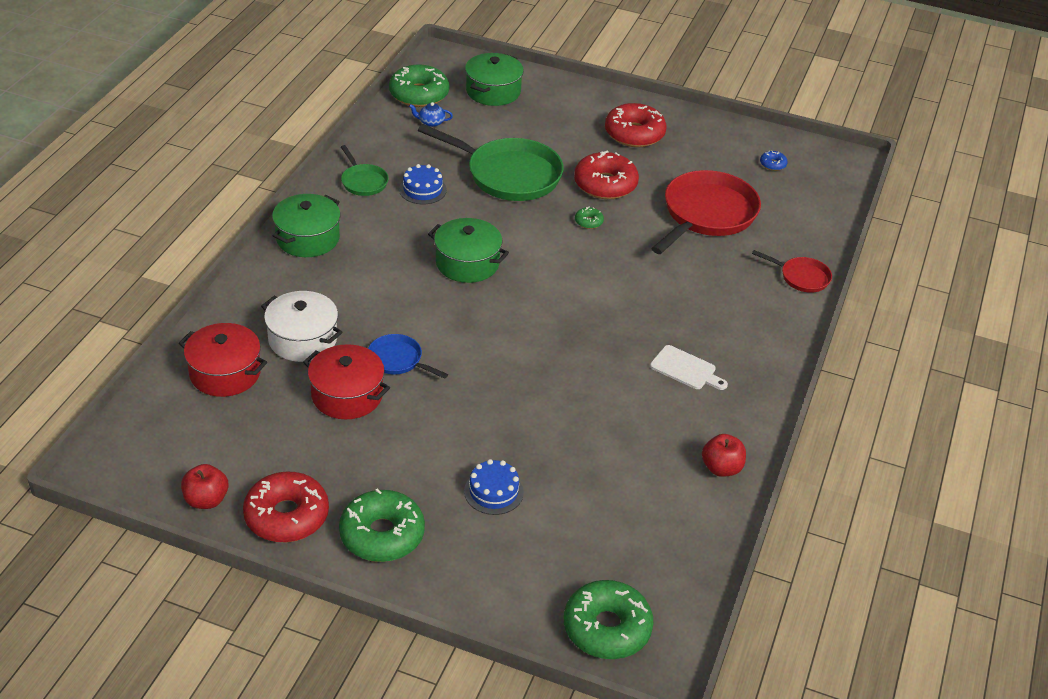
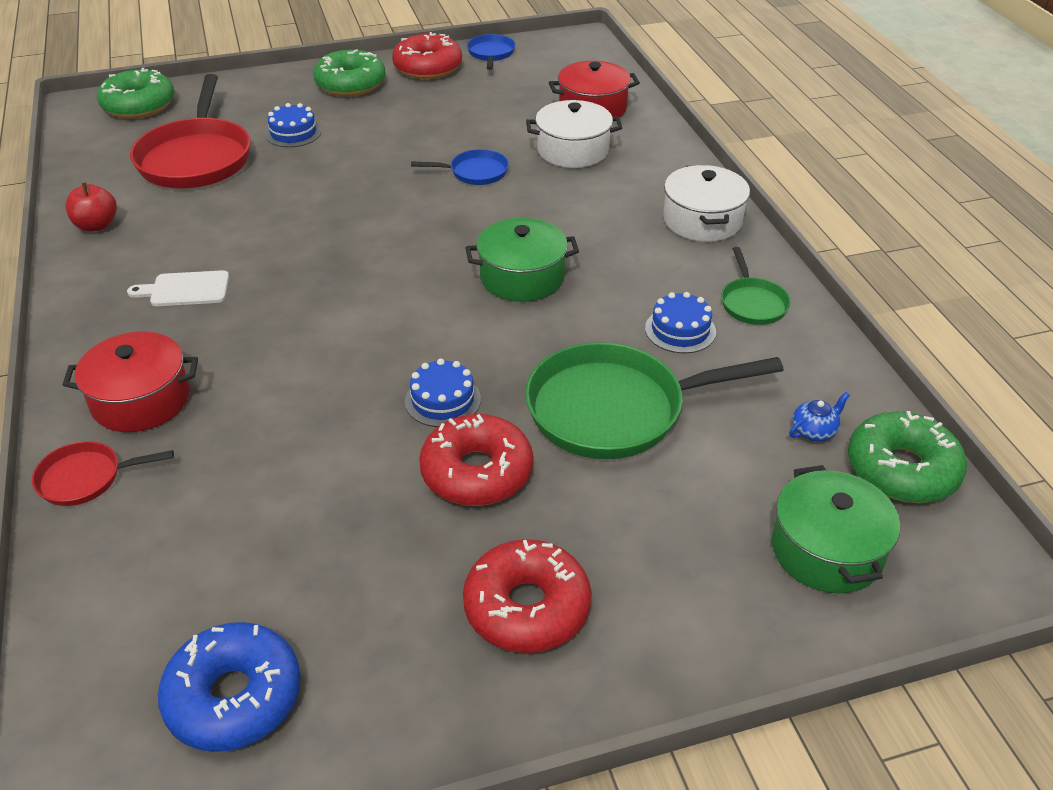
camera: 145 degrees right, 0 degrees up
(206, 500) = (491, 54): red apple -> blue pan
(308, 238) = (702, 220): green pot -> white pot
(347, 395) = (482, 135): red pot -> red pot (141, 400)
(363, 181) = (752, 303): green pan -> green pan turned 120 degrees counterclockwise
(588, 222) = (442, 400): green donut -> blue cake
(706, 215) = (288, 507): red pan -> red pan (196, 158)
(773, 164) = (234, 697): blue donut -> blue donut, size x2.29

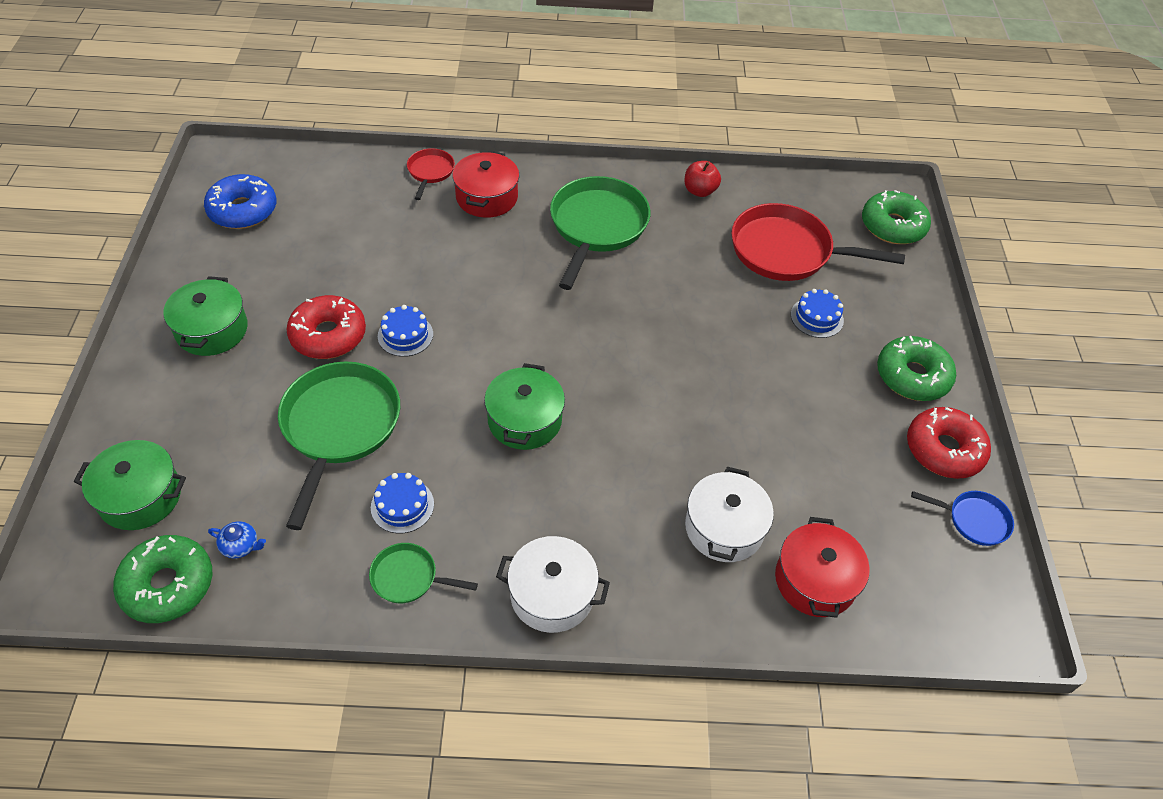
camera: 105 degrees right, 10 degrees up
(185, 289) = (597, 227): white cutting board -> green pan
(474, 172) = (705, 433): blue pan -> none
(527, 607) = (212, 330): red donut -> green pot
(814, 431) = (241, 546): blue teapot -> blue teapot turned 60 degrees counterclockwise

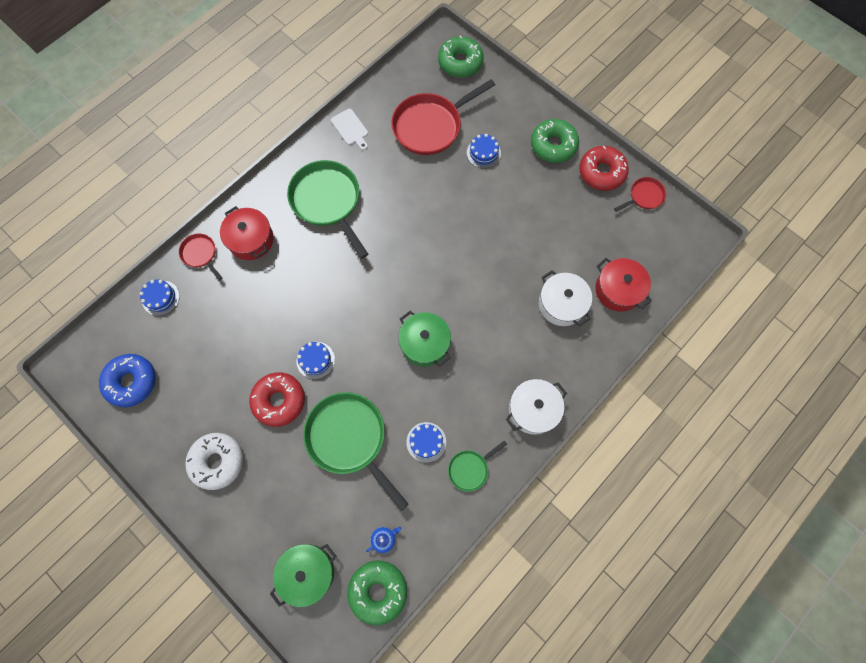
camera: 45 degrees left, 20 degrees up
(212, 330) = (217, 461): green pot -> white donut
(353, 174) = (160, 298): none -> blue cake
(699, 191) = (350, 128): red apple -> white cutting board
(973, 520) = (644, 196): blue pan -> red pan

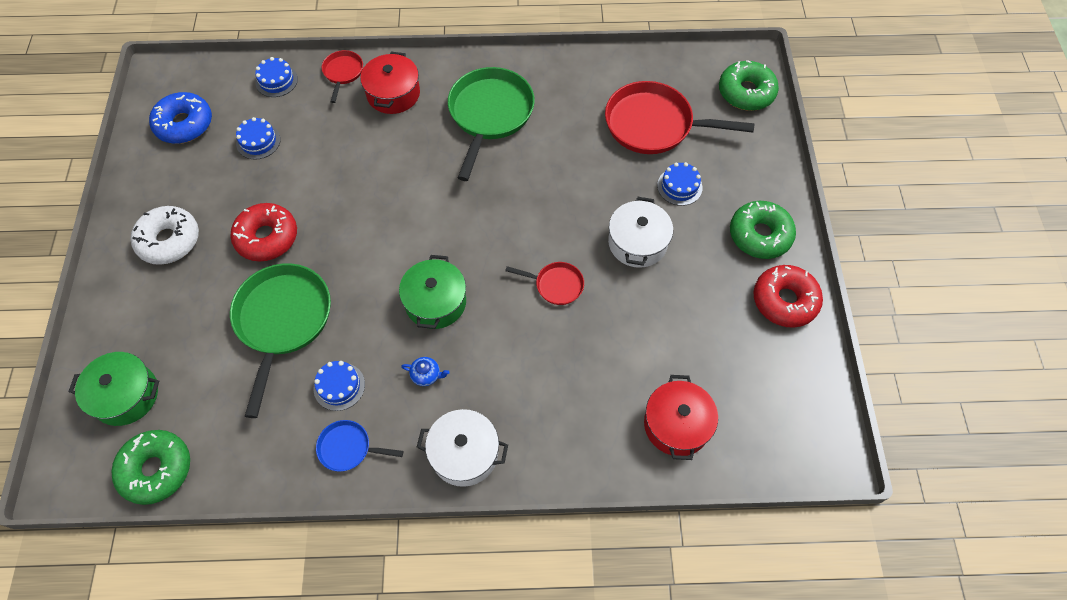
camera: 45 degrees right, 10 degrees down
(315, 360) = (331, 232): blue cake -> blue cake (258, 141)
(350, 128) = (578, 72): white cutting board -> none
(384, 539) = (211, 432): blue teapot -> blue teapot (426, 375)
(470, 469) = (348, 448): green pan -> blue pan
(561, 304) = (602, 385): white pot -> white pot (637, 243)
(644, 196) = (807, 361): red pan -> red pan (556, 285)

